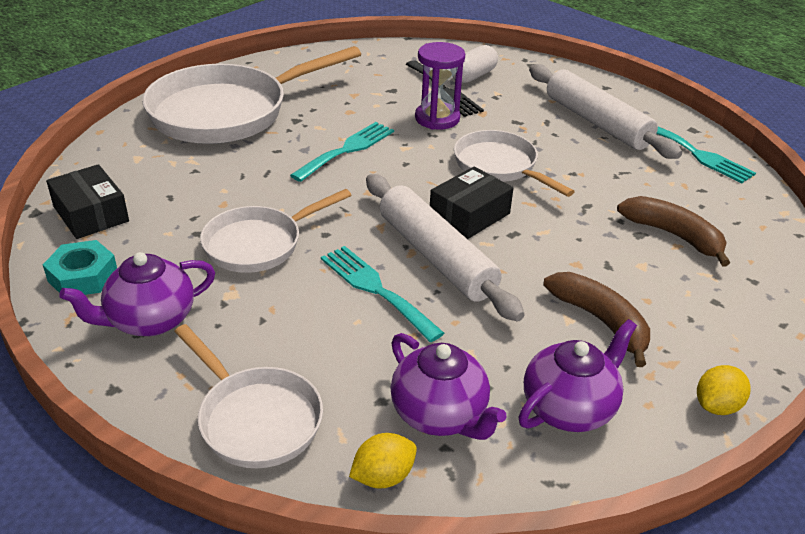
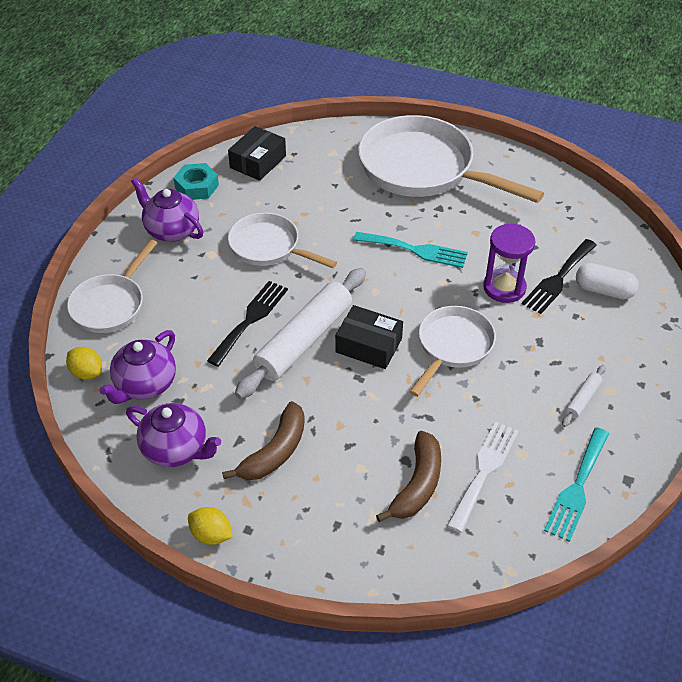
camera: 70 degrees right, 10 degrees up
(376, 289) = (250, 319): turquoise fork -> black fork
(597, 122) = (582, 399): white rolling pin -> white rolling pin, size x0.43
(666, 194) = (484, 471): none -> white fork

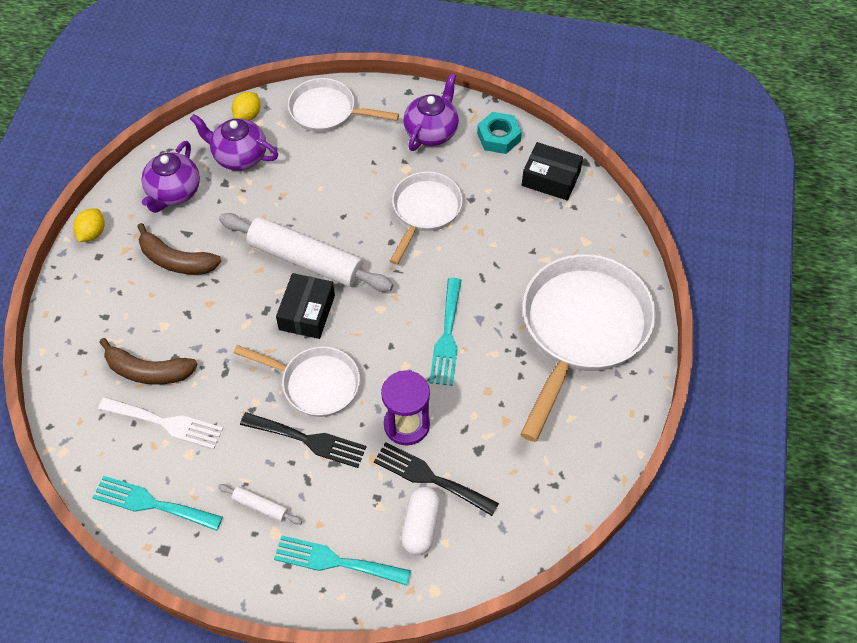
camera: 80 degrees right, 10 degrees up
(250, 319) = (325, 214): black fork -> black fork (308, 440)
(638, 350) = (336, 561): none -> turquoise fork

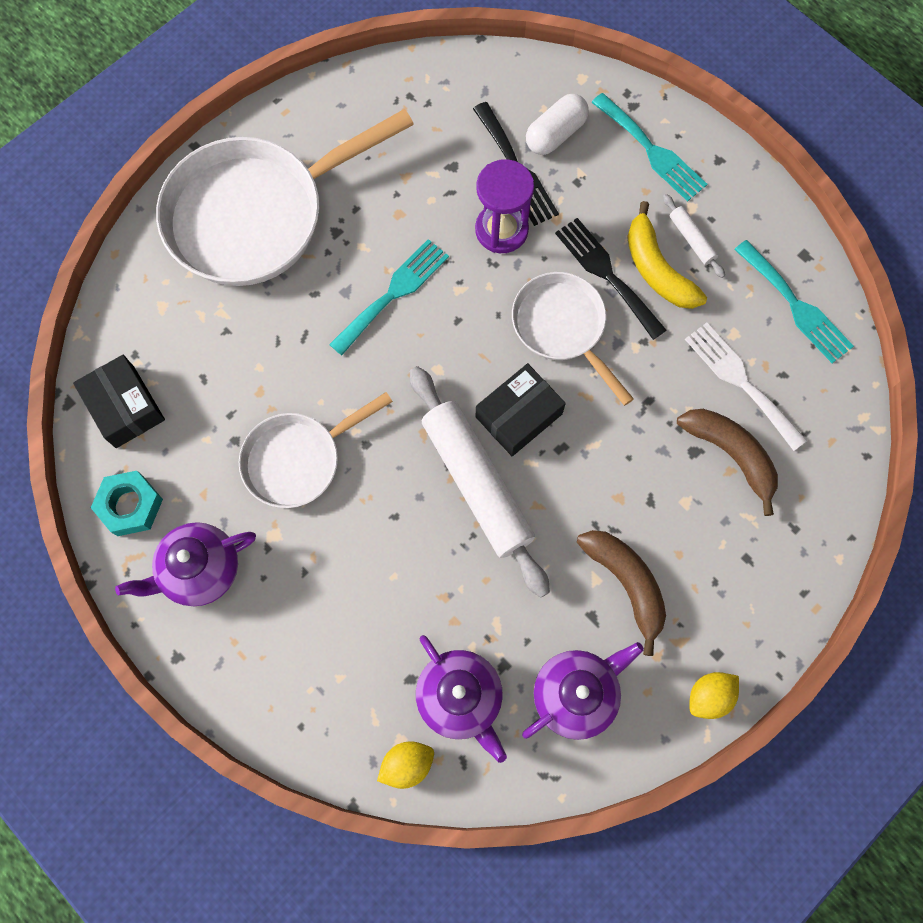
camera: 145 degrees left, 15 degrees up
(273, 467) = (656, 269): none -> yellow banana
(327, 111) = (301, 697): white pan -> none

